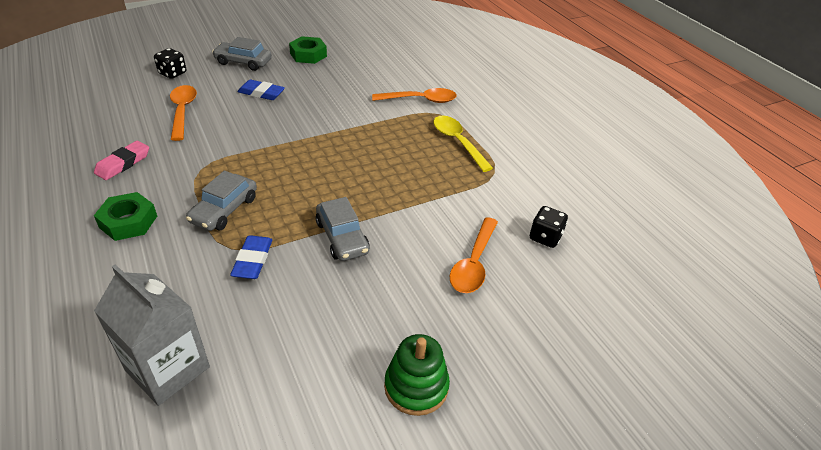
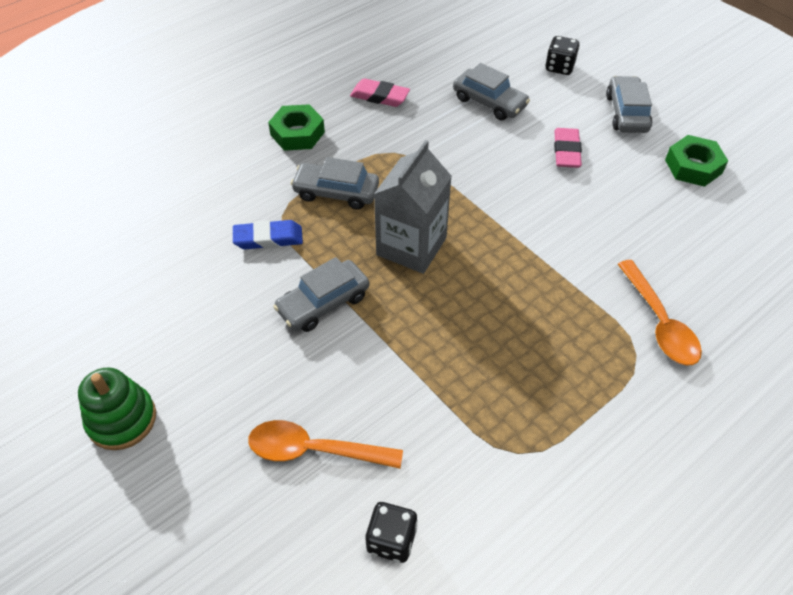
camera: 80 degrees right, 10 degrees up
(167, 368) = (129, 225): grey carton -> grey carton (411, 246)
(182, 111) = (489, 102): orange spoon -> grey car
(261, 93) = (566, 151): blue eraser -> pink eraser
(457, 142) = (572, 392): yellow spoon -> none

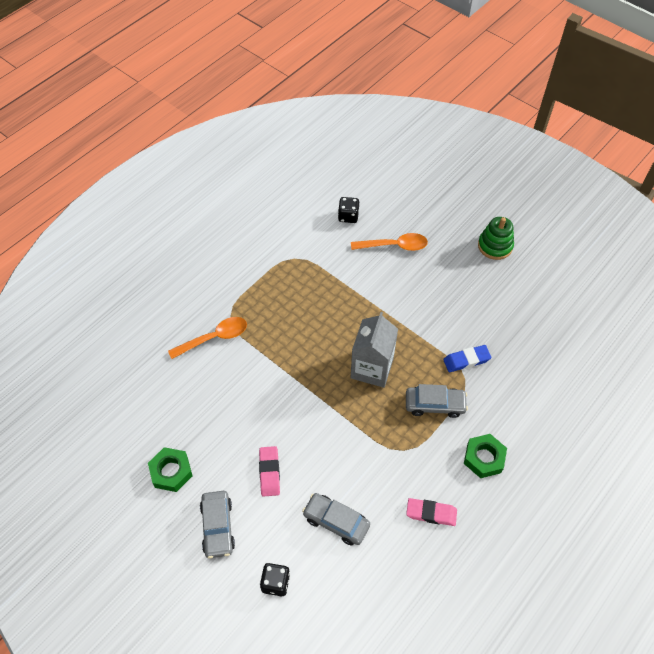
camera: 170 degrees right, 5 degrees up
(323, 303) = (415, 321): grey car -> none
(659, 322) = (214, 338): orange spoon -> orange spoon turned 90 degrees clockwise

